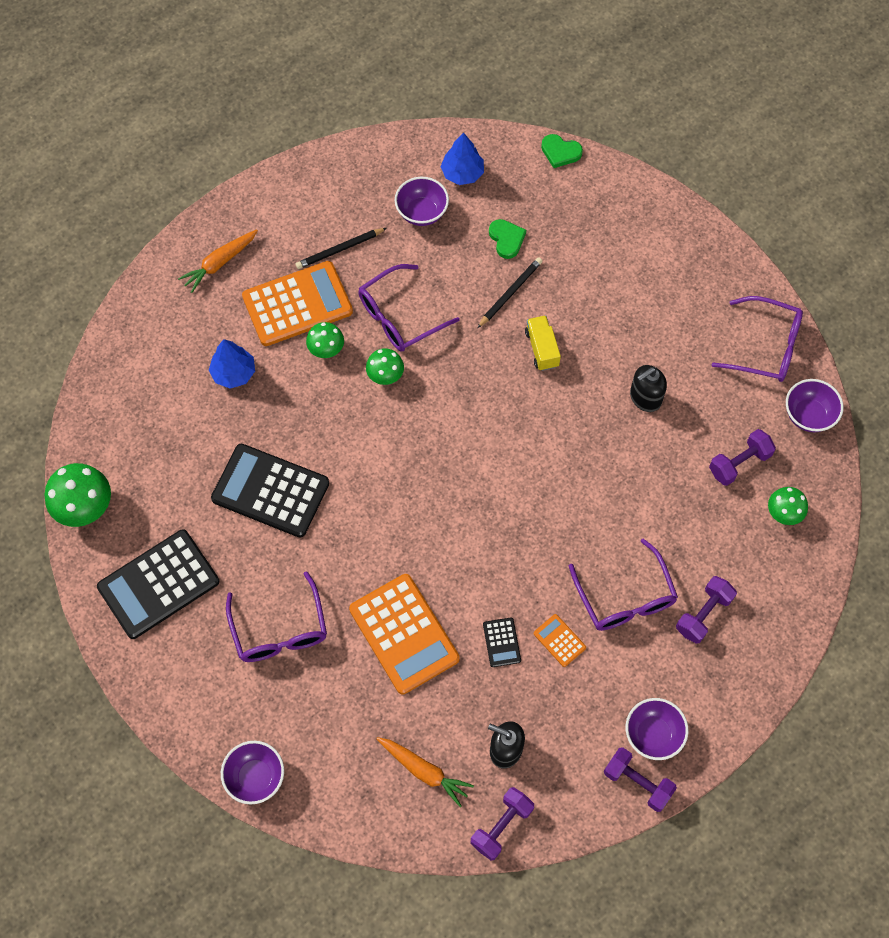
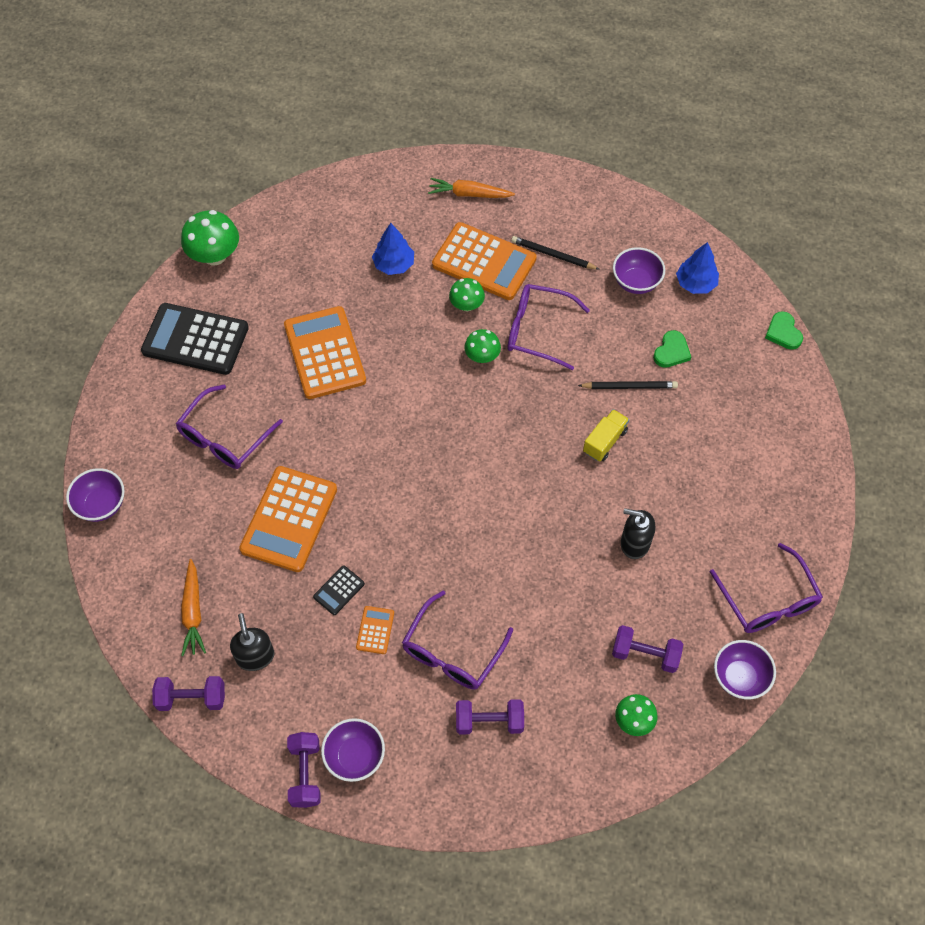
camera: 50 degrees right, 5 degrees down
(270, 491) = (325, 353): black calculator -> orange calculator

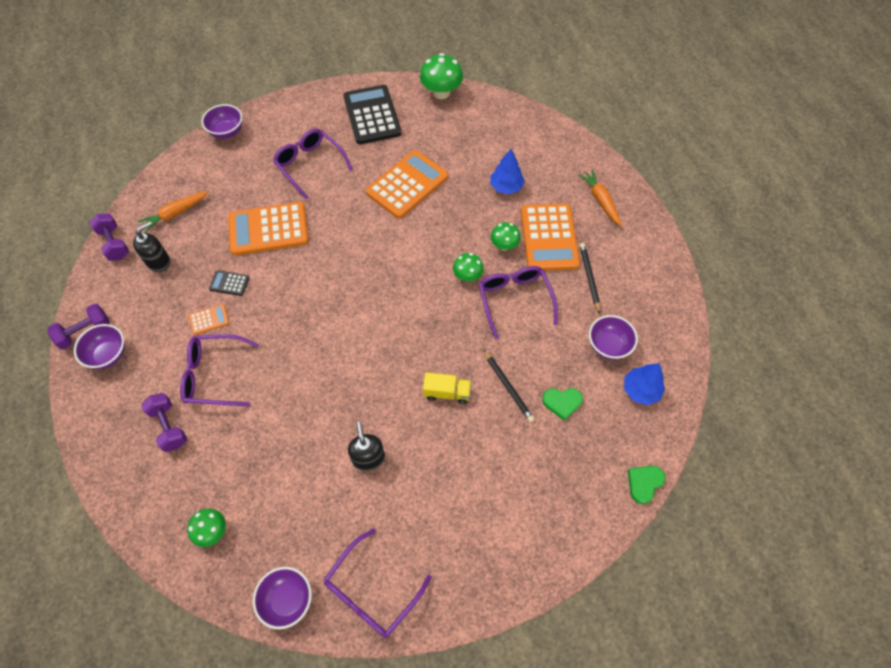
camera: 60 degrees right, 0 degrees up
(225, 436) = (310, 165): purple glasses -> purple glasses turned 45 degrees clockwise
(645, 654) = (274, 512): purple dumbbell -> none

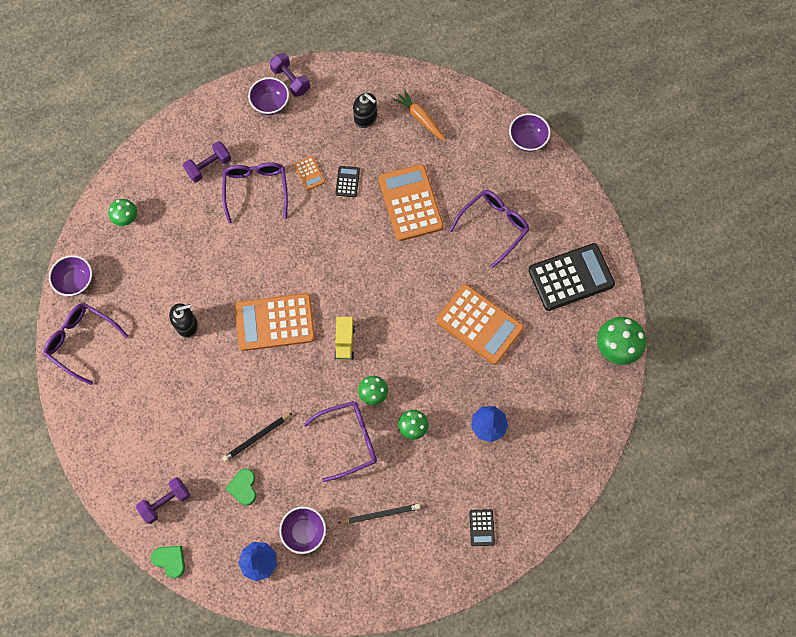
camera: 85 degrees right, 10 degrees up
(114, 244) = (382, 77): purple dumbbell -> purple dumbbell (166, 502)
(447, 392) = (248, 384): yellow truck -> yellow truck (344, 342)
(549, 237) = (426, 472): orange calculator -> orange calculator (275, 322)
(600, 200) = (481, 527): orange carrot -> black calculator

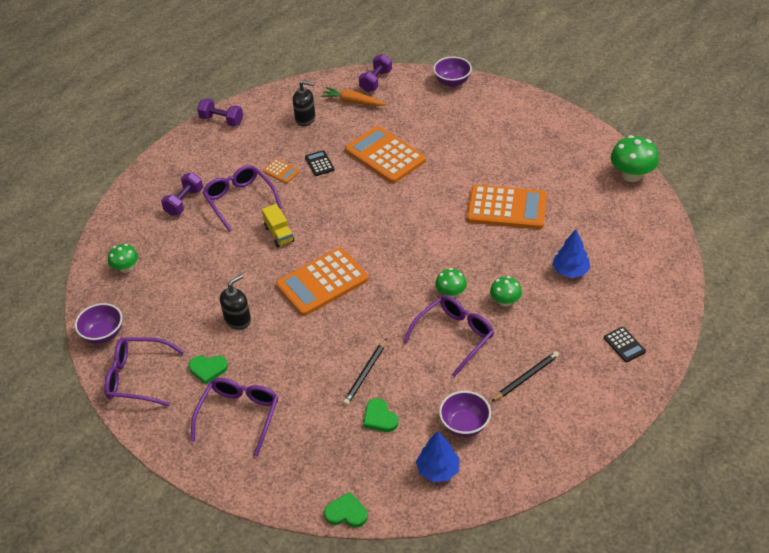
camera: 25 degrees left, 25 degrees down
(138, 364) = (208, 369): none -> green heart
(166, 502) = (309, 466): purple dumbbell -> purple dumbbell (376, 81)
(270, 104) = (214, 141): purple bowl -> none
(344, 342) = (397, 269): yellow truck -> yellow truck (279, 234)
(493, 227) = (467, 143): purple glasses -> purple glasses (239, 416)
(571, 277) = (557, 148): black calculator -> none

